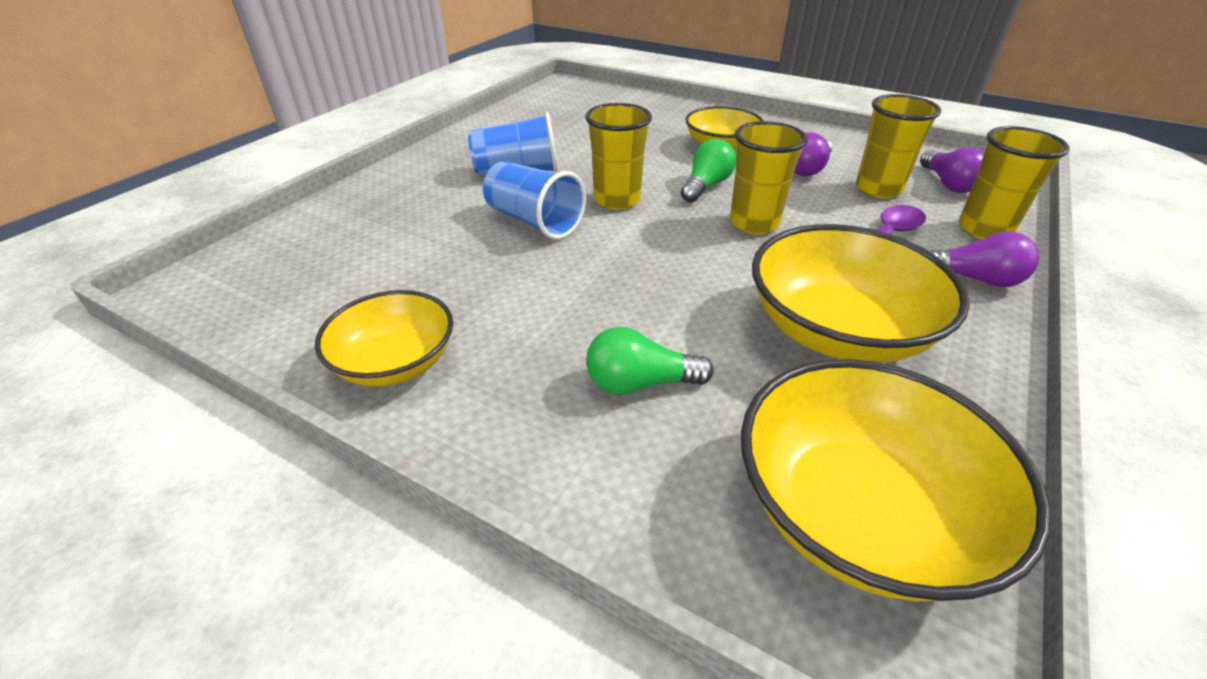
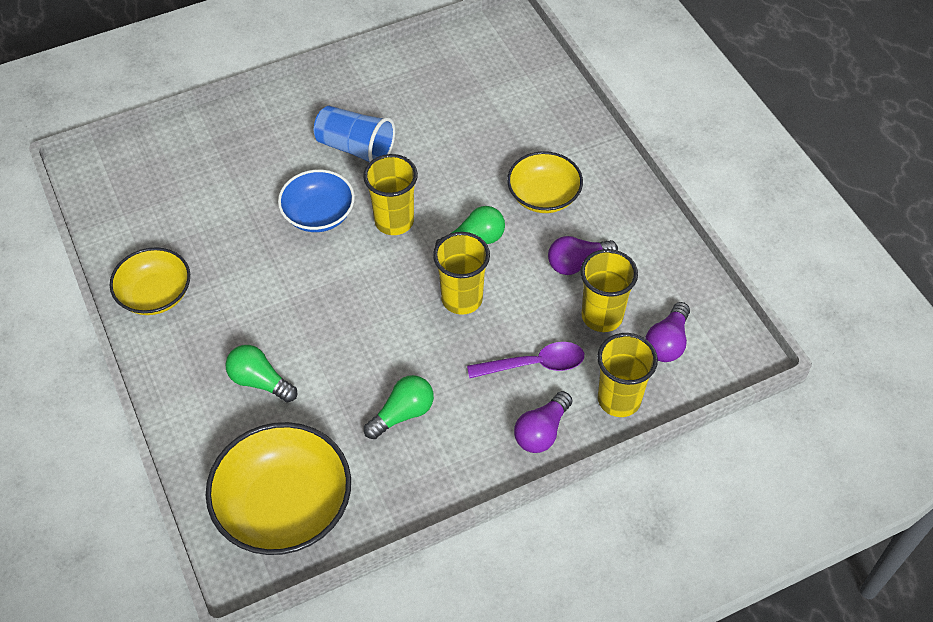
camera: 35 degrees right, 15 degrees up
(534, 221) = (319, 214): blue cup -> blue bowl
(838, 330) = (403, 414): yellow bowl -> green light bulb
(974, 279) = (542, 431): purple light bulb -> purple light bulb turned 75 degrees clockwise

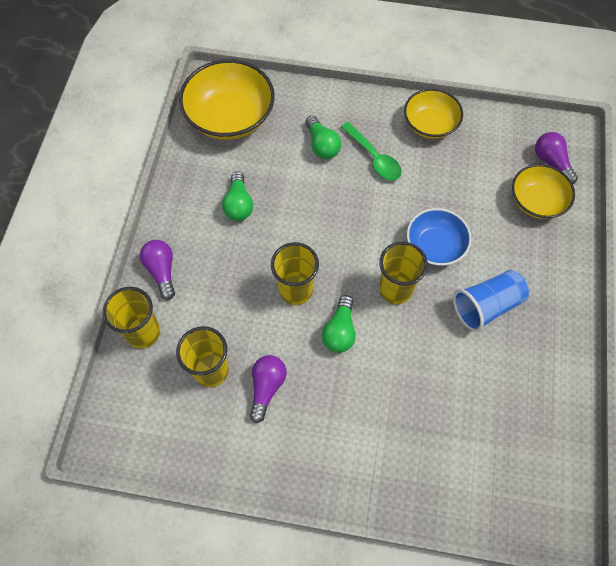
camera: 125 degrees right, 10 degrees up
(242, 322) = (374, 157): none -> green spoon
(260, 381) = (322, 145): green light bulb -> green light bulb turned 90 degrees clockwise
(534, 364) = (210, 300): purple spoon -> none
(543, 196) = (346, 409): yellow bowl -> yellow bowl (536, 201)
(667, 342) = (156, 398): purple light bulb -> purple light bulb (551, 162)

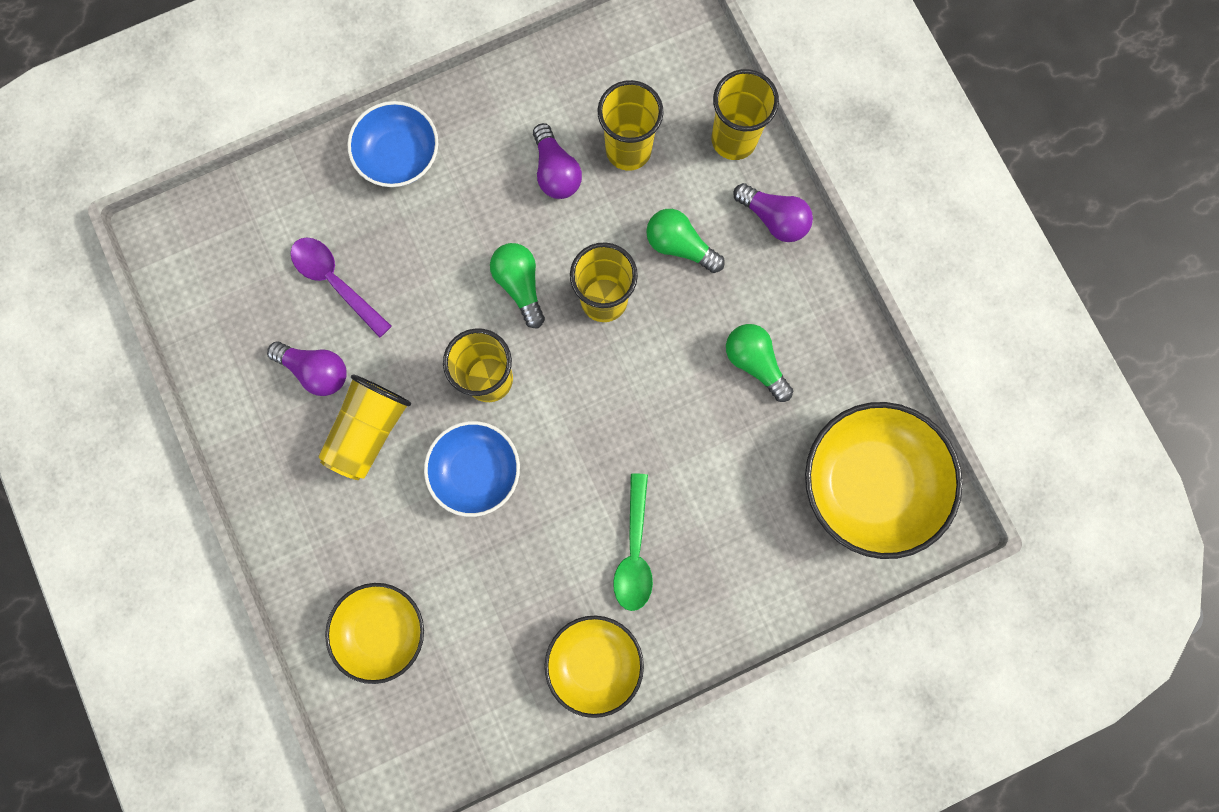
camera: 145 degrees right, 15 degrees up
(322, 145) = (715, 523): green light bulb -> green light bulb (679, 246)
(362, 470) = (399, 156): none -> blue bowl
(374, 157) = (634, 551): green spoon -> green spoon turned 105 degrees counterclockwise
(457, 411) = (335, 282): none -> purple spoon
(486, 306) = (369, 430): blue cup -> yellow cup
(551, 162) = (393, 711): purple light bulb -> purple light bulb (316, 371)

